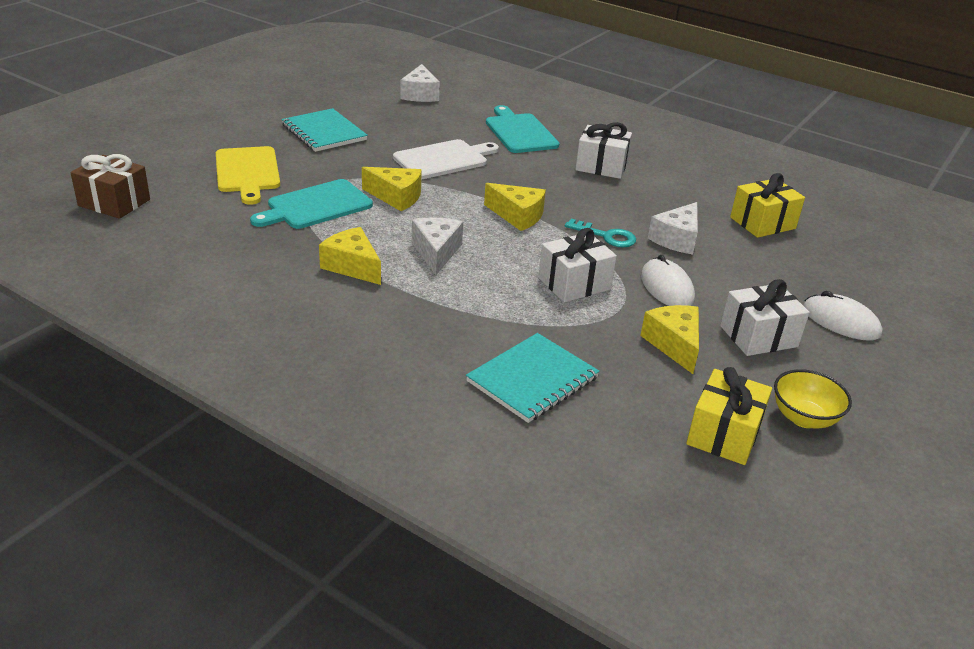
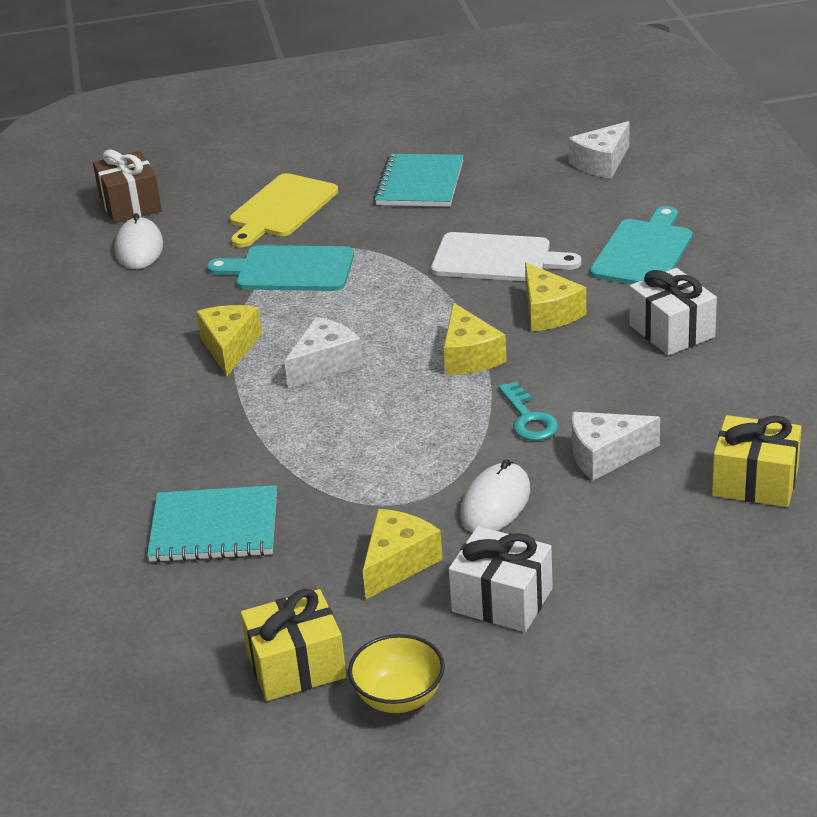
camera: 50 degrees right, 0 degrees up
(396, 197) = (379, 287): yellow cheese -> yellow cheese (549, 312)
(574, 283) = (405, 455): white gift -> none
(841, 321) = (630, 633): white mouse -> white mouse (139, 248)

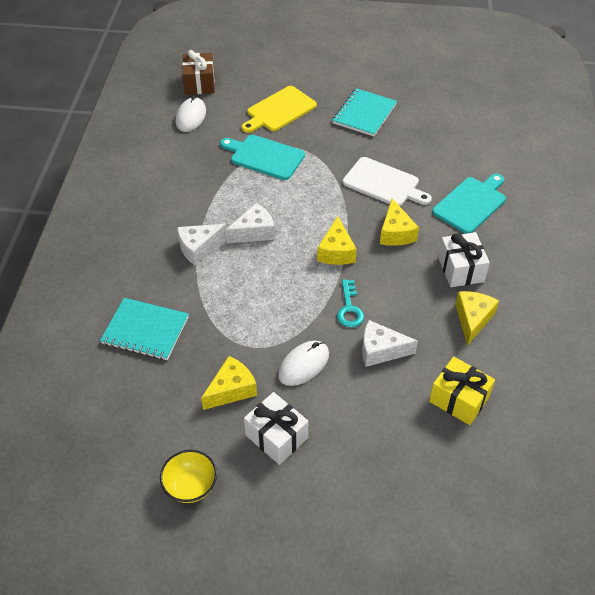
camera: 15 degrees right, 15 degrees up
(229, 347) = (208, 203): yellow cheese -> yellow cheese (472, 319)
(296, 666) = (146, 444): yellow gift -> none
(601, 163) = (476, 128): white cheese -> white cheese (199, 248)

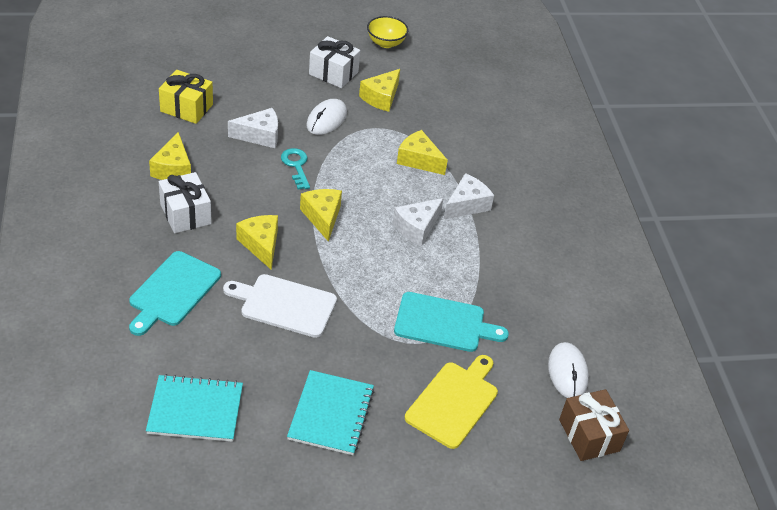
camera: 160 degrees right, 5 degrees down
(145, 330) = (476, 131): turquoise notebook -> turquoise notebook (195, 410)
(223, 301) = (418, 160): none -> yellow cheese

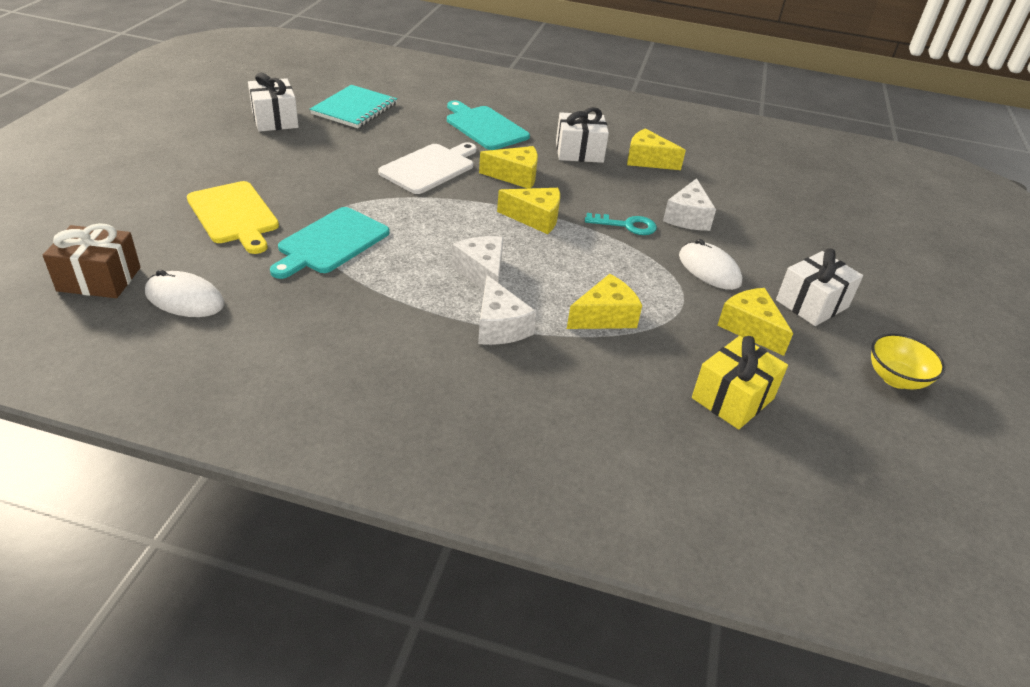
camera: 115 degrees right, 5 degrees down
(186, 108) = (746, 188): yellow gift -> yellow gift (732, 398)
(265, 466) = (275, 120): none -> white gift
(331, 414) = (291, 155): turquoise notebook -> none

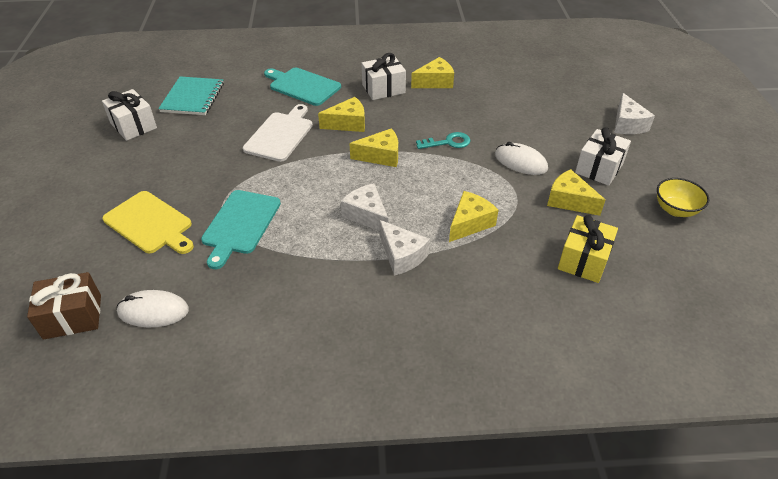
camera: 15 degrees left, 5 degrees up
(647, 160) = (435, 82): yellow cheese -> yellow cheese turned 150 degrees clockwise
(687, 217) = (486, 123): white cheese -> white cheese (627, 124)

